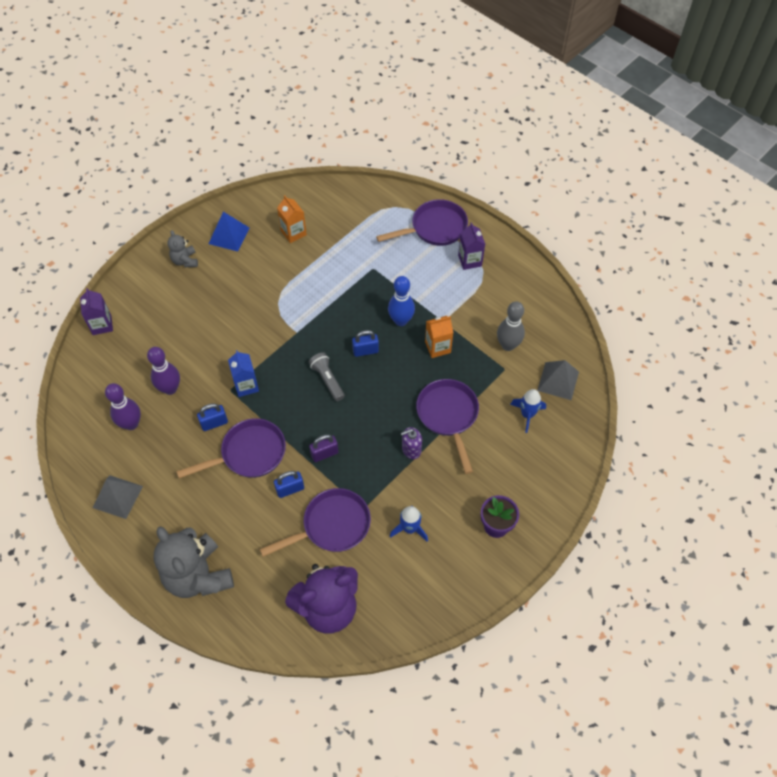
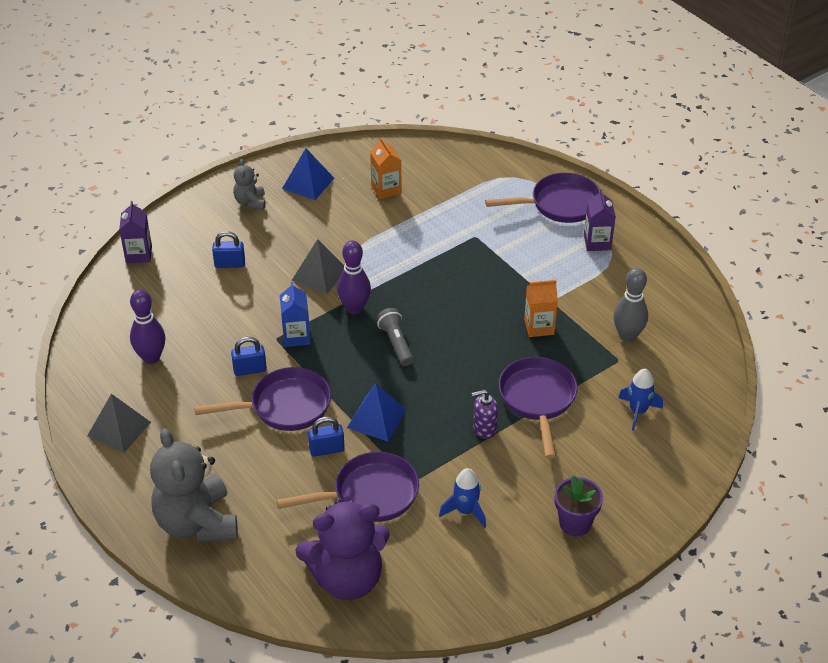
camera: 10 degrees right, 15 degrees down
(170, 388) = (205, 328): purple bowling pin -> purple bowling pin (354, 308)
(324, 453) = (376, 418): purple padlock -> blue pyramid
(365, 351) = (449, 319): blue padlock -> blue padlock (230, 264)
(401, 320) = (499, 294): blue bowling pin -> none
(558, 381) = (684, 381): grey pyramid -> grey pyramid (319, 274)

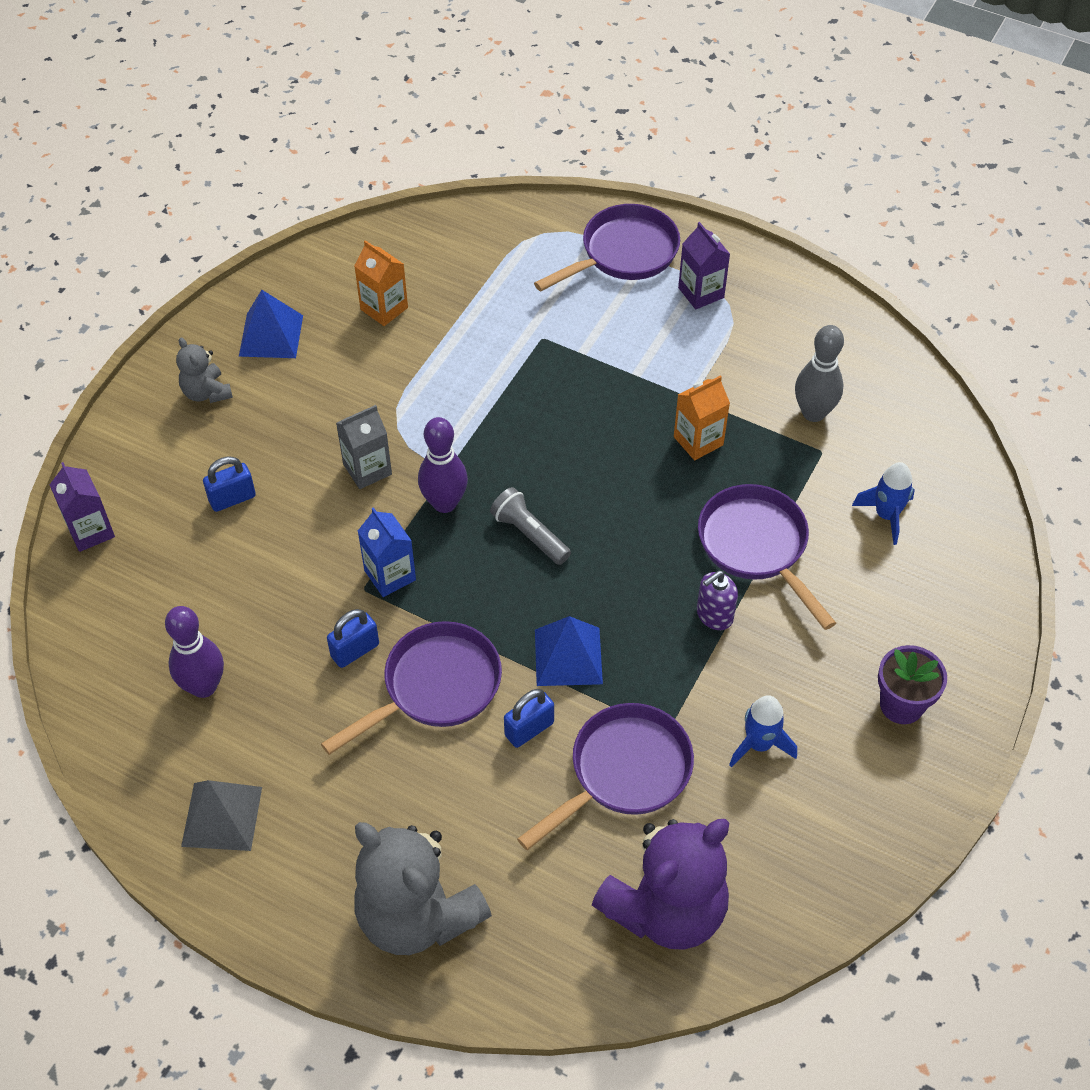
camera: 25 degrees left, 10 degrees up
(319, 274) = (367, 469): grey pyramid -> grey carton

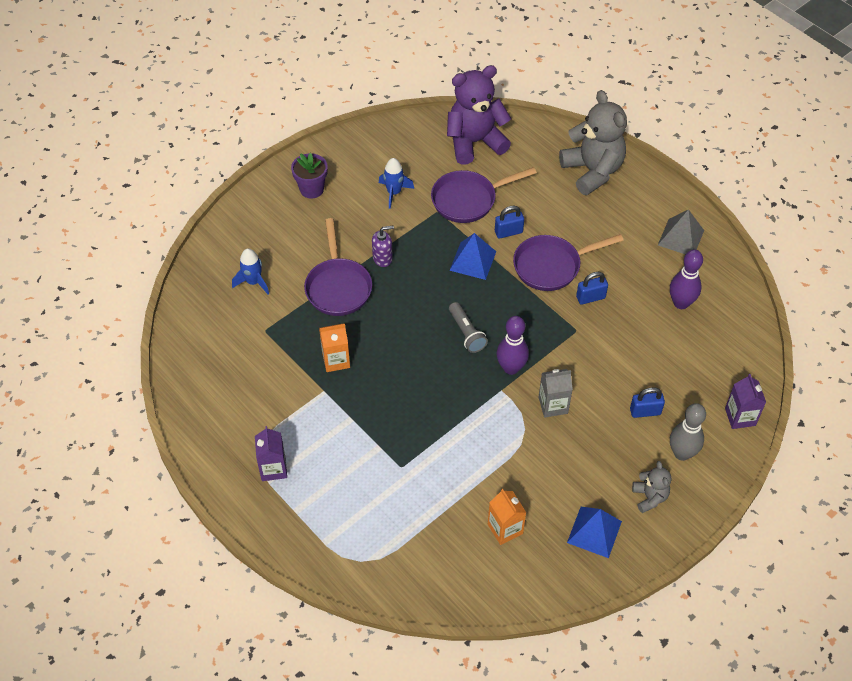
camera: 160 degrees left, 0 degrees up
(390, 575) = (558, 333): blue carton -> none
(623, 254) = (310, 521): purple pan -> none
(813, 413) = (254, 356): grey bowling pin -> grey bowling pin (682, 453)

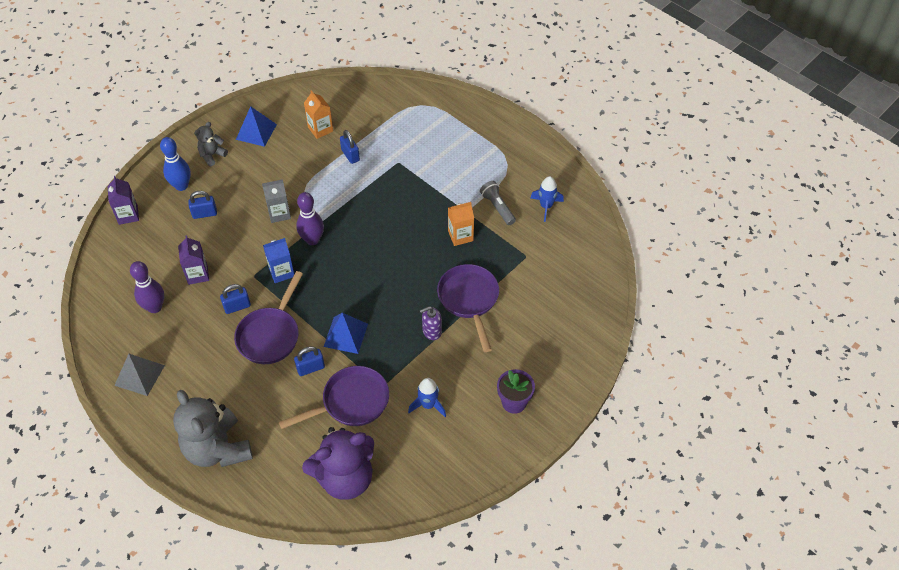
camera: 175 degrees right, 0 degrees up
(253, 282) = (547, 299): blue rocket -> blue rocket (546, 206)
(273, 468) = (494, 155): purple carton -> purple carton (197, 274)
(464, 483) = (350, 155): none -> blue padlock
(466, 333) = (350, 266): grey flashlight -> grey flashlight (497, 207)
(545, 332) = (281, 272): none -> blue carton
(551, 266) = (270, 335): purple pan -> purple pan turned 135 degrees clockwise
(649, 497) = (212, 155): grey teddy bear -> grey teddy bear turned 60 degrees clockwise
(682, 453) = (181, 186): grey bowling pin -> blue bowling pin

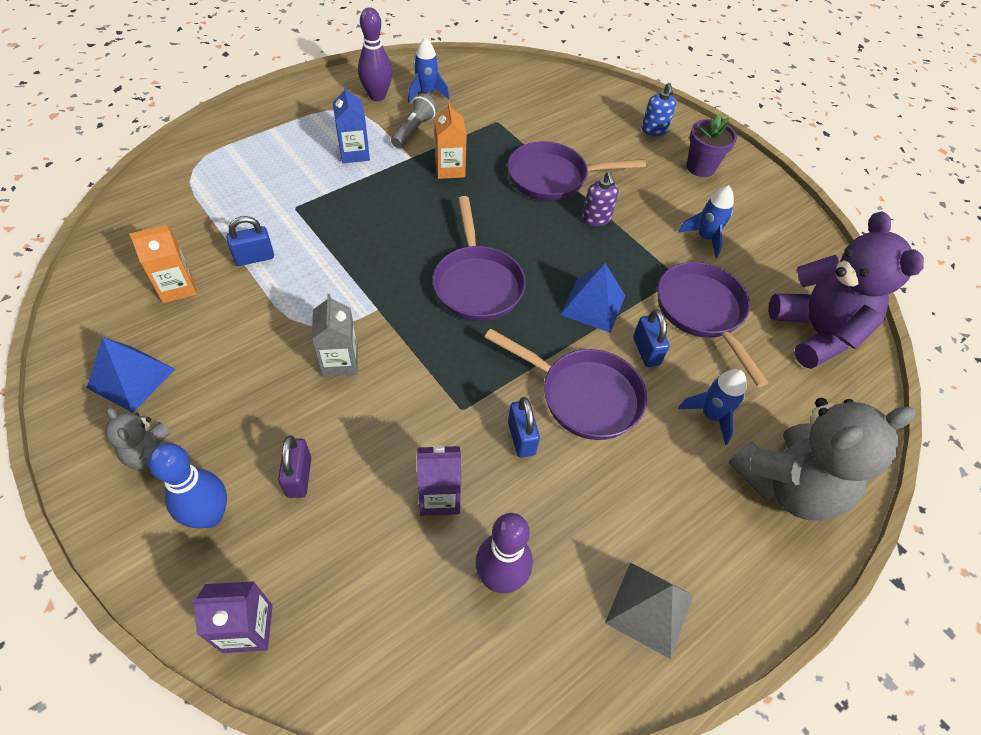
camera: 85 degrees left, 0 degrees up
(204, 213) = (299, 477): blue padlock -> purple padlock
(264, 406) = (711, 416): none -> blue rocket
(281, 272) = (464, 370): blue carton -> blue carton (354, 153)
(312, 240) = (410, 323): purple bowling pin -> purple bowling pin (377, 96)
(352, 268) = (477, 283): none -> purple pan
(497, 207) = (414, 130): grey flashlight -> grey flashlight turned 135 degrees clockwise
(553, 366) = (654, 130): none -> blue soap dispenser

